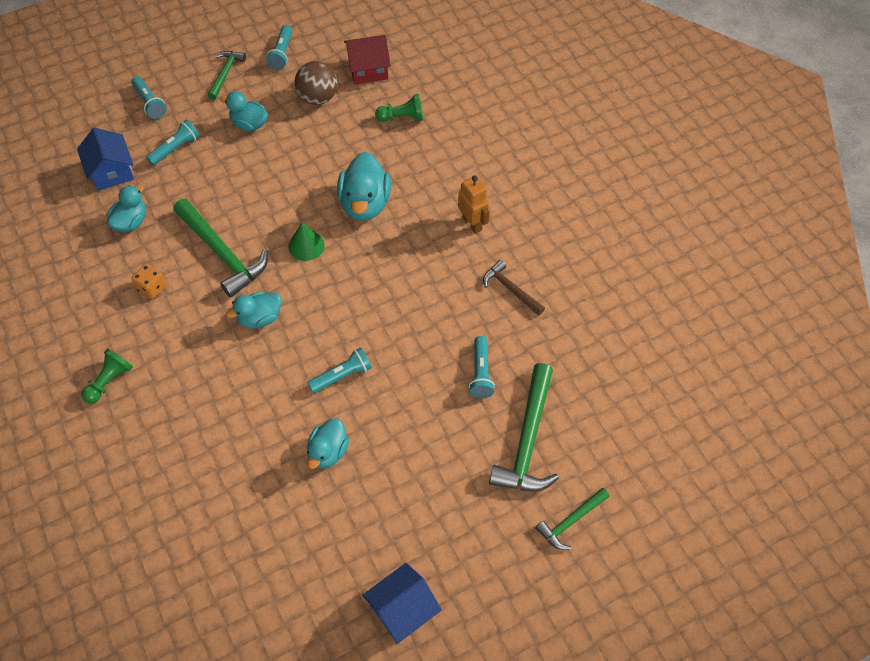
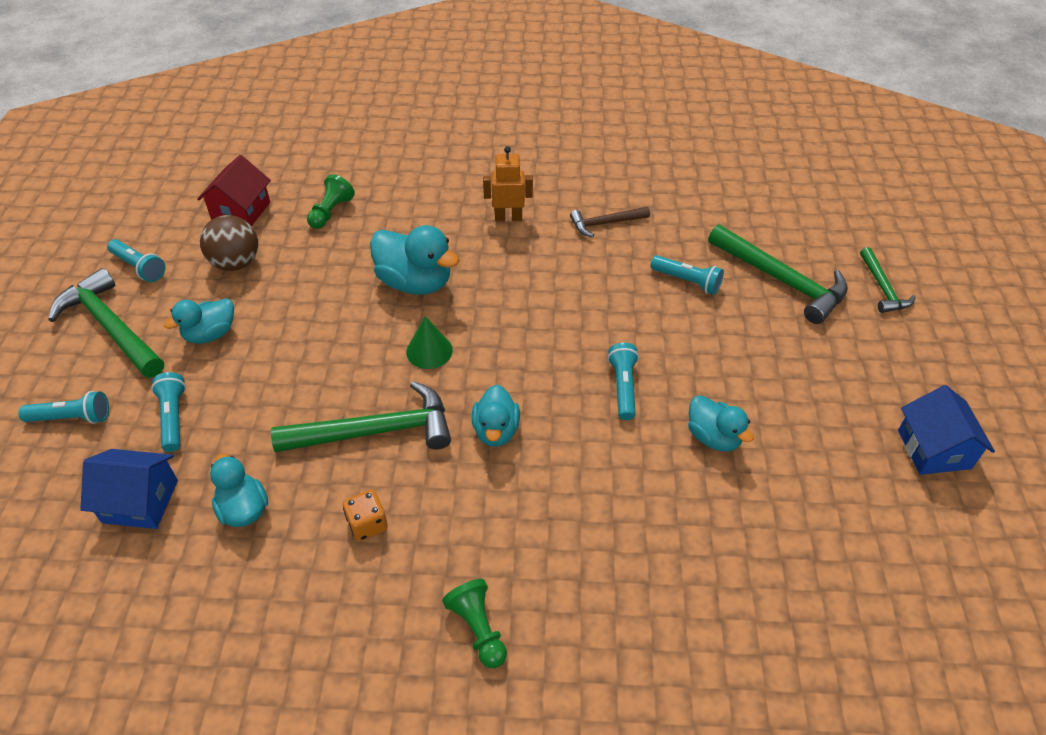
camera: 60 degrees left, 10 degrees down
(225, 73) = (111, 327): green hammer -> green hammer, size x1.78

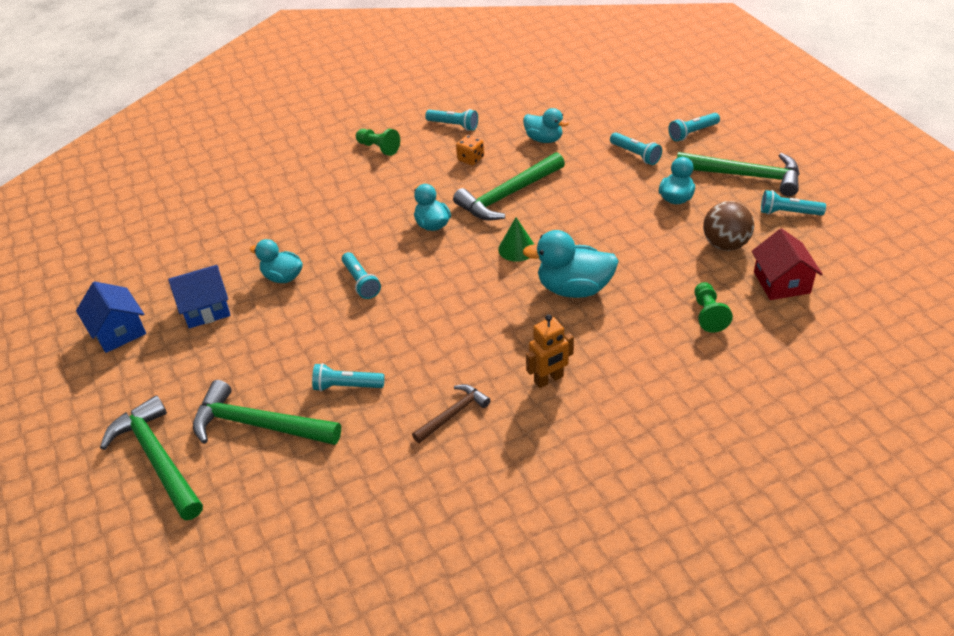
camera: 155 degrees right, 5 degrees down
(140, 501) = (602, 122): blue house -> blue house (206, 309)
(333, 619) = (454, 125): none -> turquoise flashlight
(882, 288) = (158, 458): green hammer -> green hammer, size x1.78

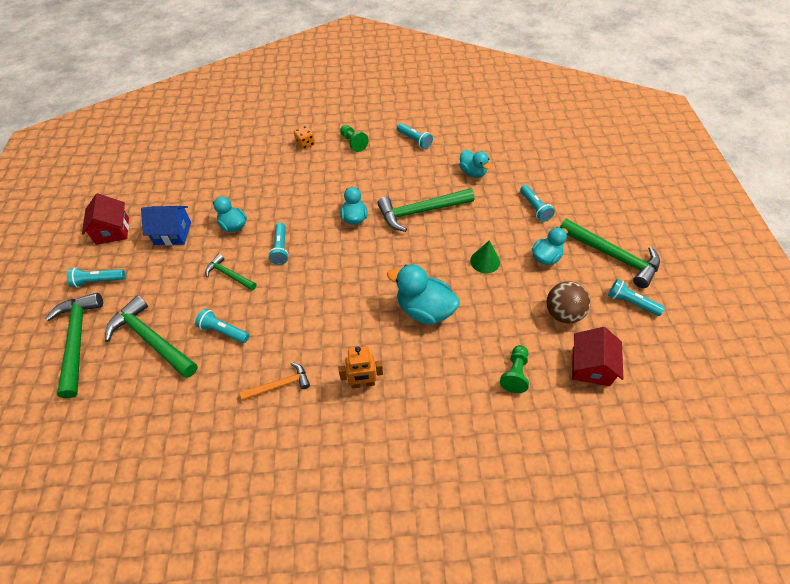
camera: 20 degrees right, 10 degrees up
(118, 331) = (112, 231): blue house -> red house
(313, 328) = (229, 275): none -> green hammer
(453, 414) = (280, 385): brown hammer -> orange hammer
(470, 159) = (411, 172): orange dice -> orange dice (305, 144)
(517, 249) = (402, 260): green cone -> green cone (485, 261)
(692, 133) = (590, 203): turquoise flashlight -> turquoise flashlight (98, 281)

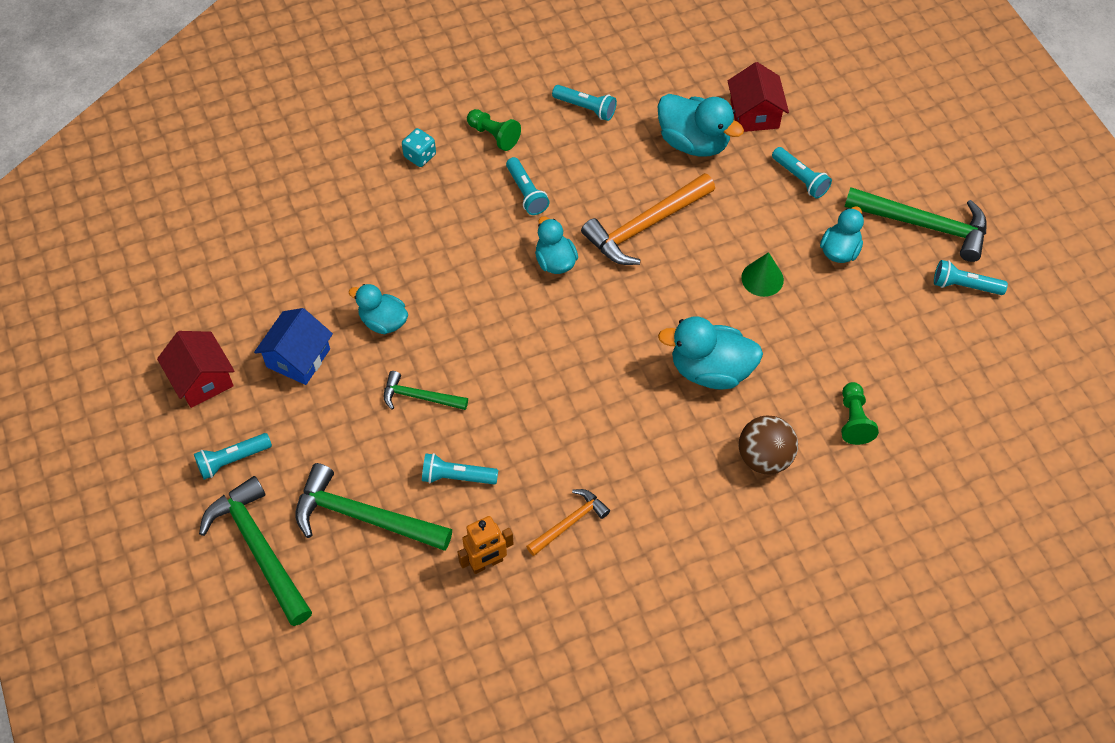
camera: 20 degrees left, 5 degrees up
(173, 233) = (298, 358): blue house -> blue house turned 45 degrees counterclockwise
(280, 248) = (472, 337): turquoise flashlight -> turquoise flashlight (526, 193)
(305, 144) = (420, 156): orange dice -> turquoise dice
(363, 383) = (673, 488): orange robot -> orange robot (486, 563)
(420, 211) = (645, 226): green hammer -> orange hammer
(473, 172) = (693, 142): turquoise duck -> turquoise duck, size x1.57
(563, 313) = (886, 324): brown ball -> brown ball (764, 458)
(590, 366) = (940, 384): red house -> red house (754, 114)

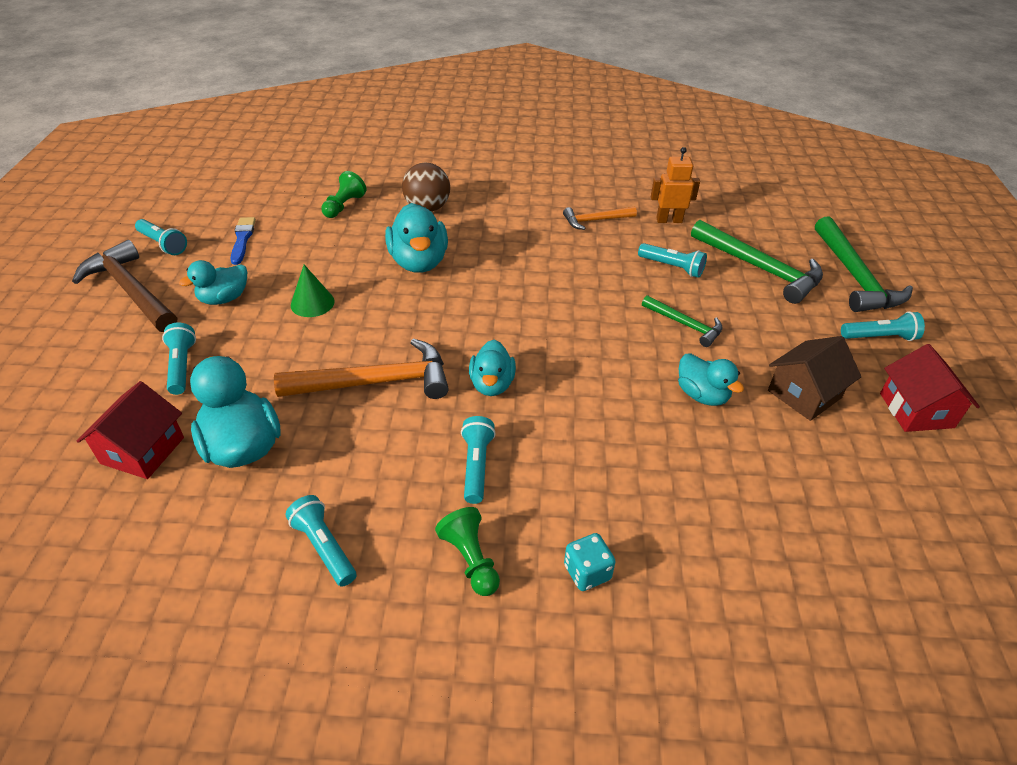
camera: 155 degrees left, 15 degrees down
(298, 358) = (804, 394): blue house -> brown house
(710, 370) = (419, 262): turquoise duck -> turquoise duck turned 45 degrees clockwise
(901, 325) = (242, 239): none -> blue brush
(924, 225) = (131, 290): green hammer -> brown hammer

